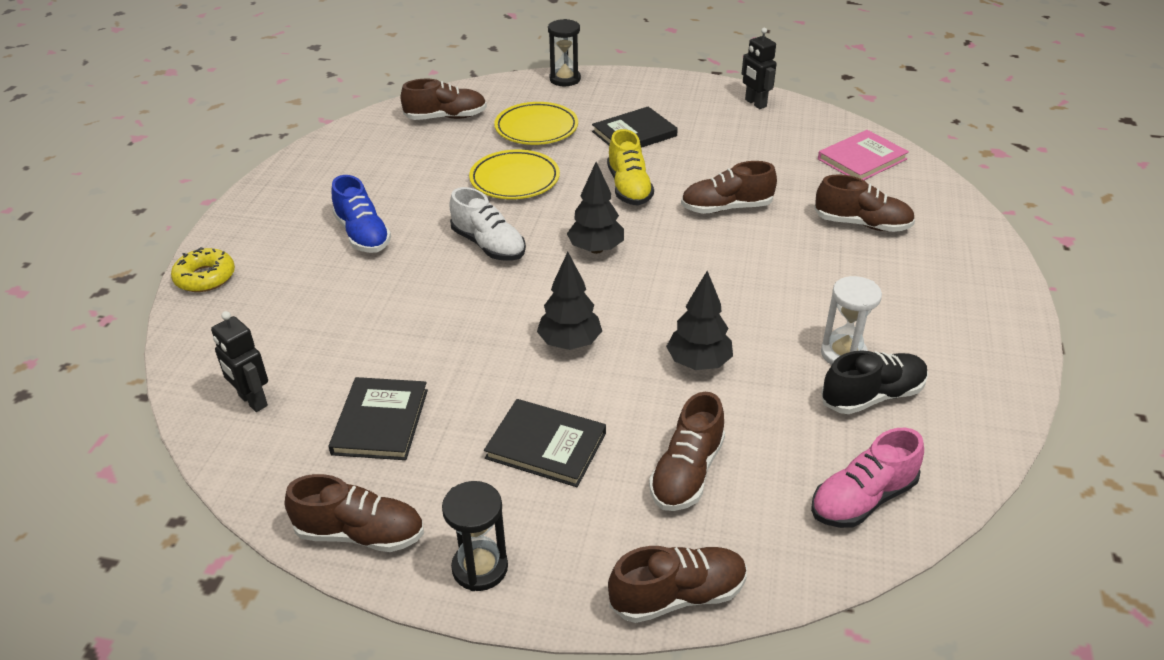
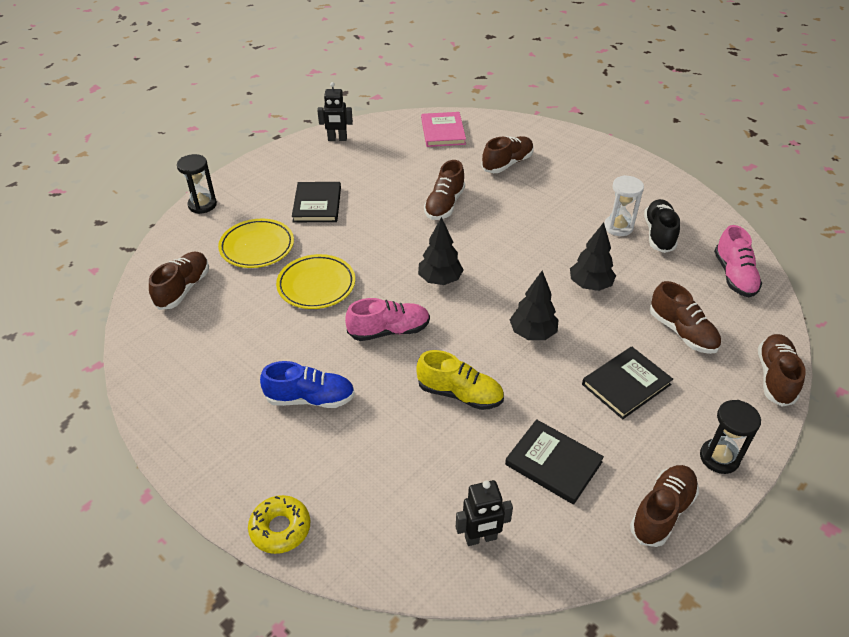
camera: 60 degrees left, 5 degrees up
(488, 245) = (389, 331): white shoe -> pink shoe
(629, 188) = (382, 235): yellow shoe -> yellow shoe (460, 394)

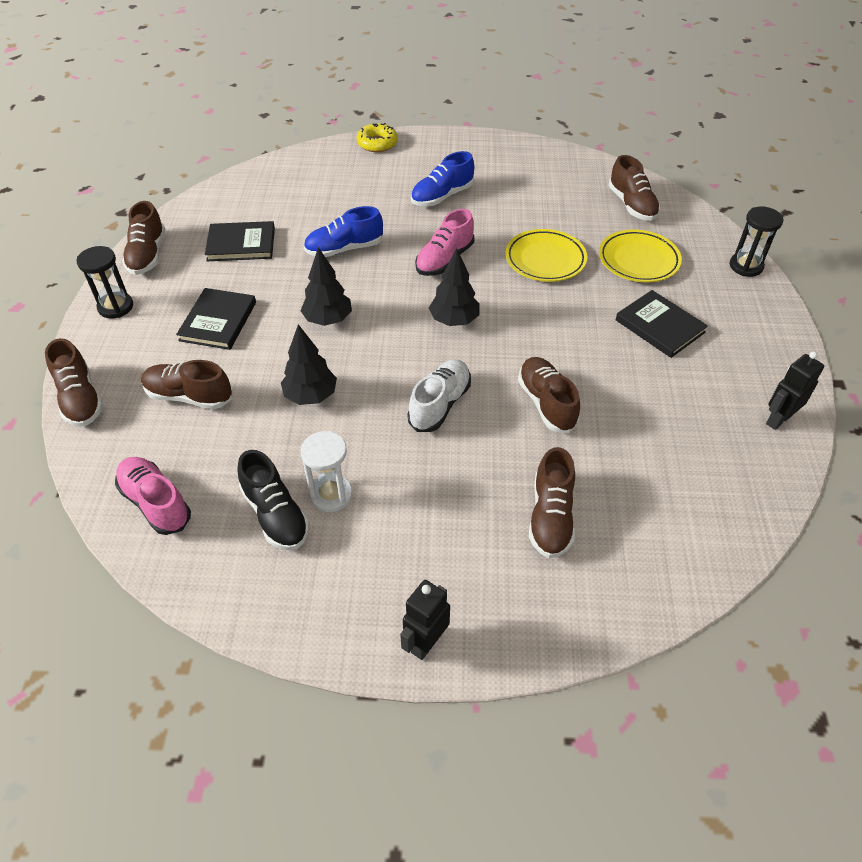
camera: 140 degrees right, 5 degrees up
(443, 132) = (692, 522): pink book -> none
(460, 394) = (344, 249): yellow shoe -> blue shoe
(480, 538) = (259, 190): black robot -> black robot (426, 642)
(508, 236) = (440, 404): none -> white shoe

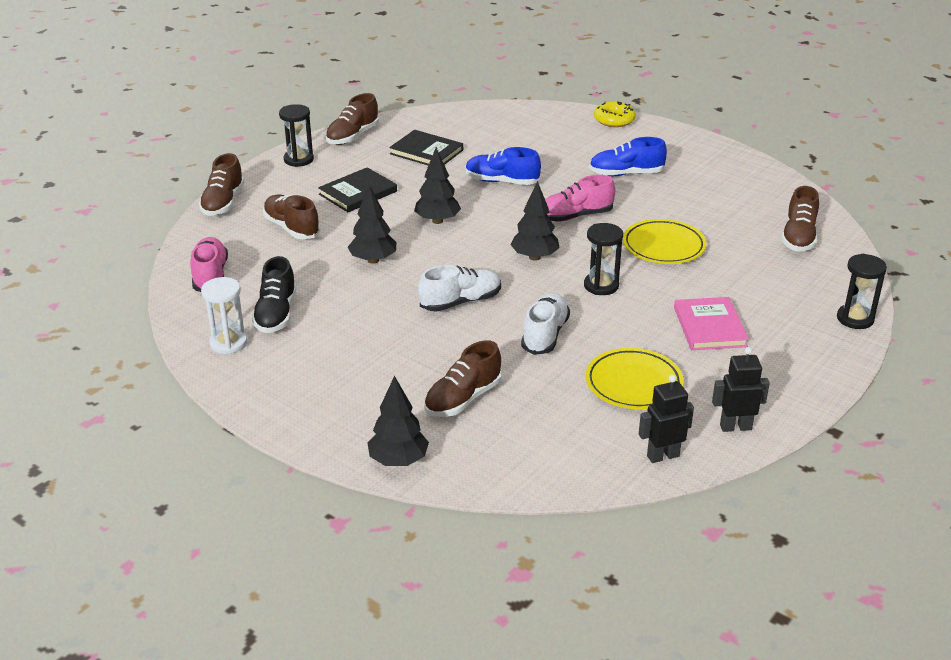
camera: 35 degrees right, 15 degrees down
(331, 495) = (324, 319): white hourglass -> white hourglass (228, 343)
(426, 642) = (295, 421): black robot -> black robot (662, 456)
(538, 325) = (601, 286): none -> black hourglass
(546, 403) = (545, 335): brown shoe -> white shoe
(567, 628) = (398, 461): none -> black tree
(638, 260) = (751, 277): yellow plate -> yellow plate (633, 384)
(659, 326) = (709, 327): black book -> pink book

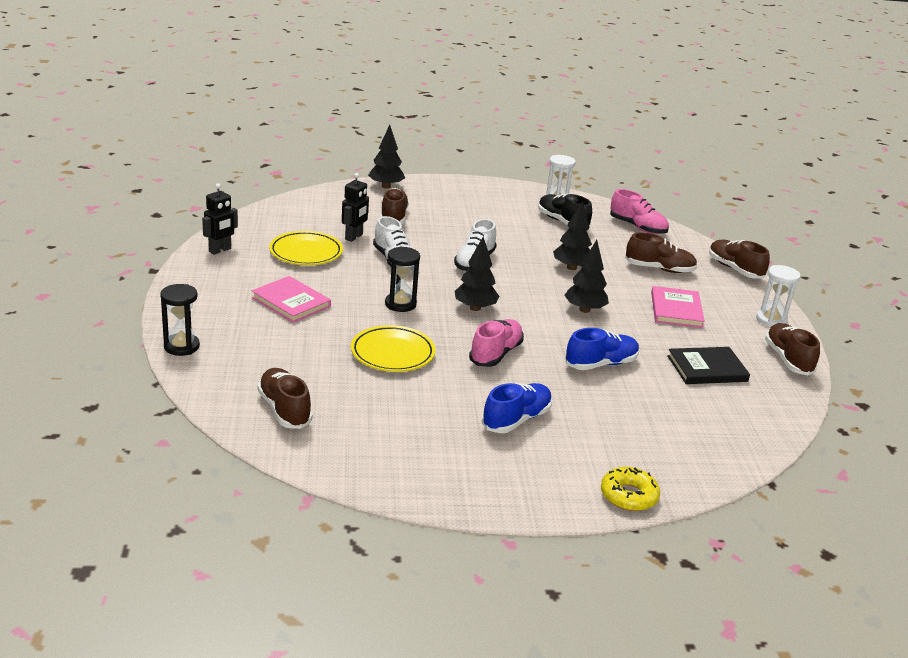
camera: 135 degrees right, 5 degrees down
(298, 159) = (771, 320): black hourglass -> white hourglass
(358, 193) = (676, 310): black book -> pink book
(662, 456) = (251, 225): black robot -> black robot (354, 237)

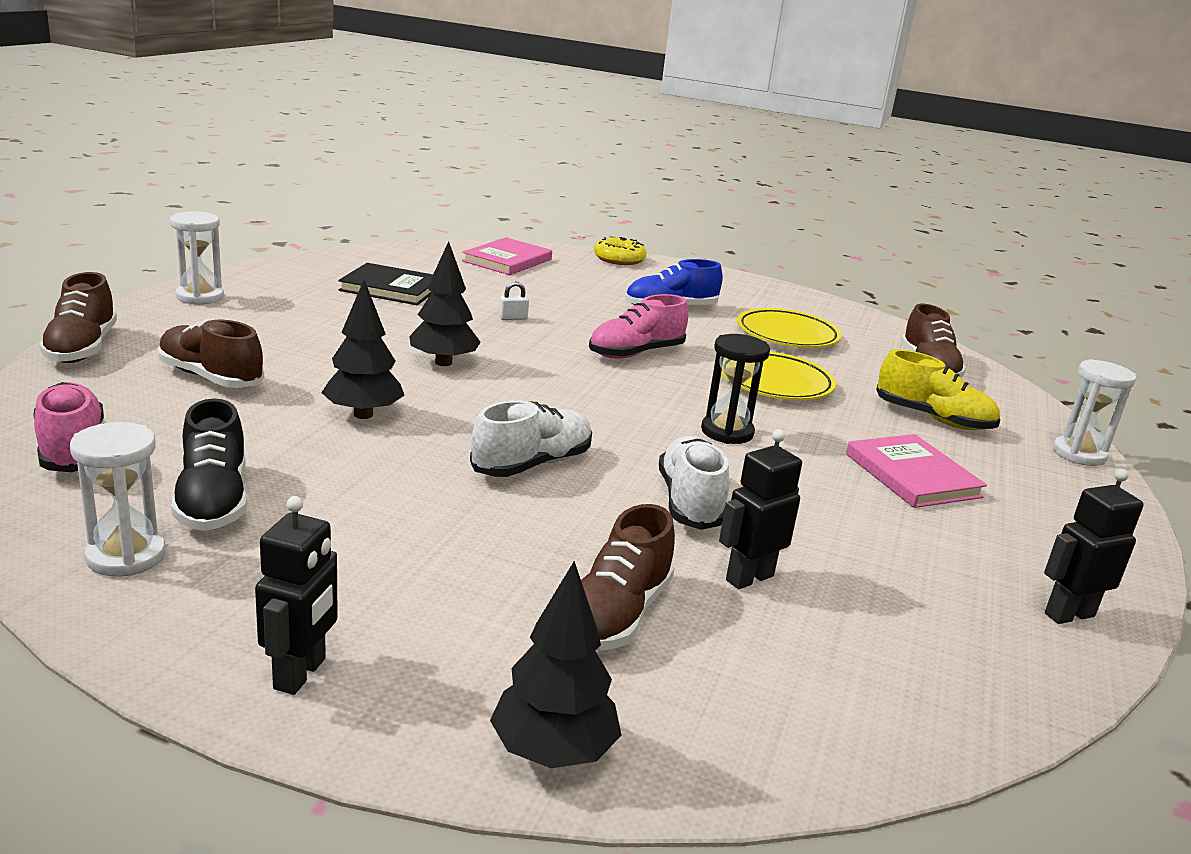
camera: 155 degrees left, 5 degrees down
(181, 346) = (1078, 454): black hourglass -> white hourglass
(279, 351) = (933, 419): none -> yellow shoe
(306, 253) = (871, 563): yellow plate -> yellow plate (787, 335)
(466, 188) = (301, 674): none -> black robot
(475, 308) = (610, 401): black tree -> none
(601, 364) = (513, 318): blue shoe -> white padlock
(676, 310) = (307, 333): pink book -> pink book (507, 260)
(788, 359) = (276, 272): brown shoe -> none

